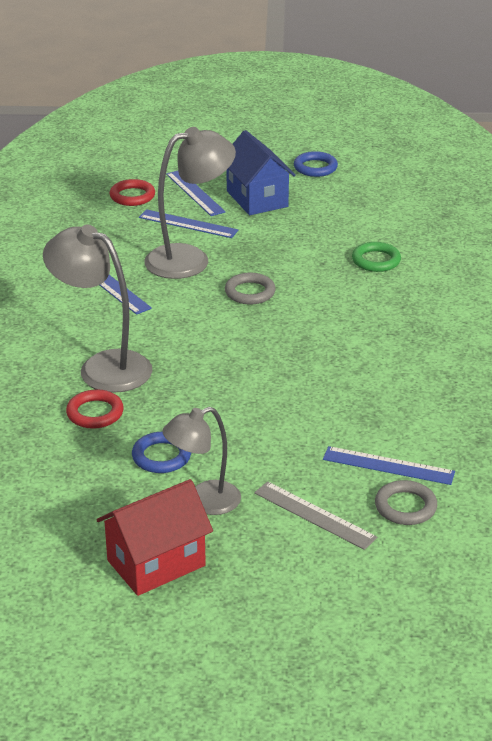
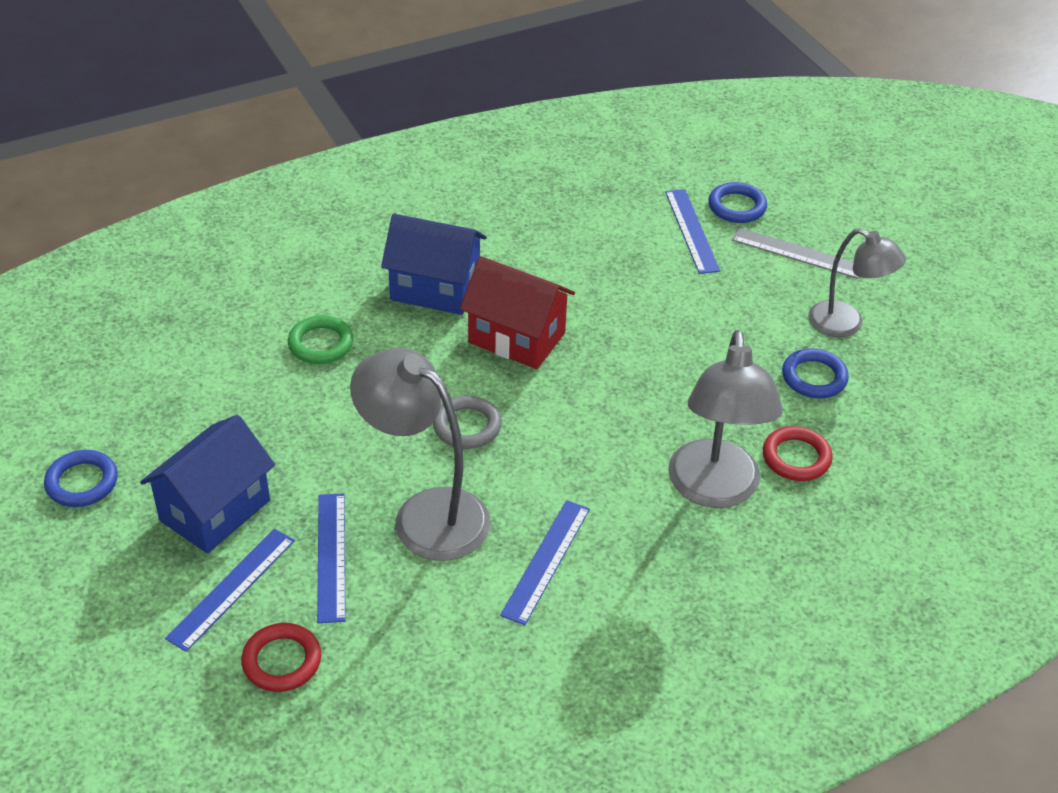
camera: 120 degrees left, 10 degrees up
(156, 563) = (946, 323): red house -> red house (516, 338)
(314, 515) = (797, 253): grey ruler -> grey ruler turned 75 degrees counterclockwise
(402, 318) = (435, 289): none -> blue house
(405, 507) = (737, 207): grey ring -> blue ring

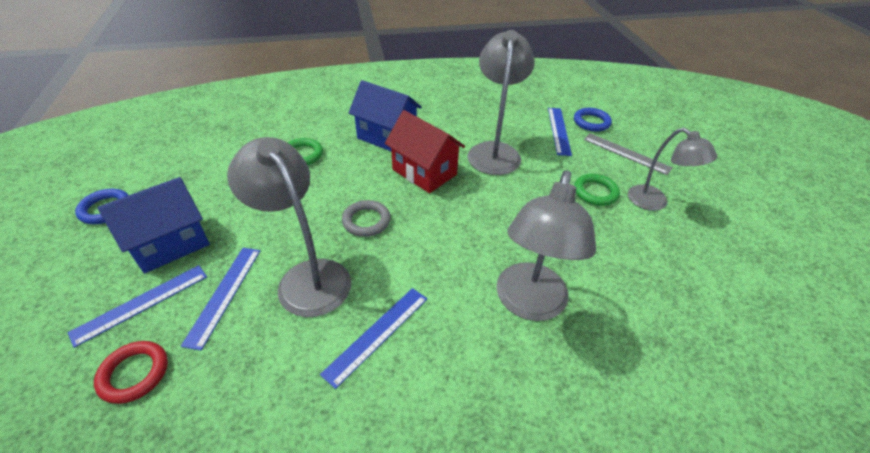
camera: 15 degrees right, 0 degrees up
(606, 284) = (494, 151): none -> grey lamp
(765, 324) = (595, 192): none -> green ring
(796, 457) = (600, 291): red ring -> none
(814, 377) = (625, 234): blue ring -> none

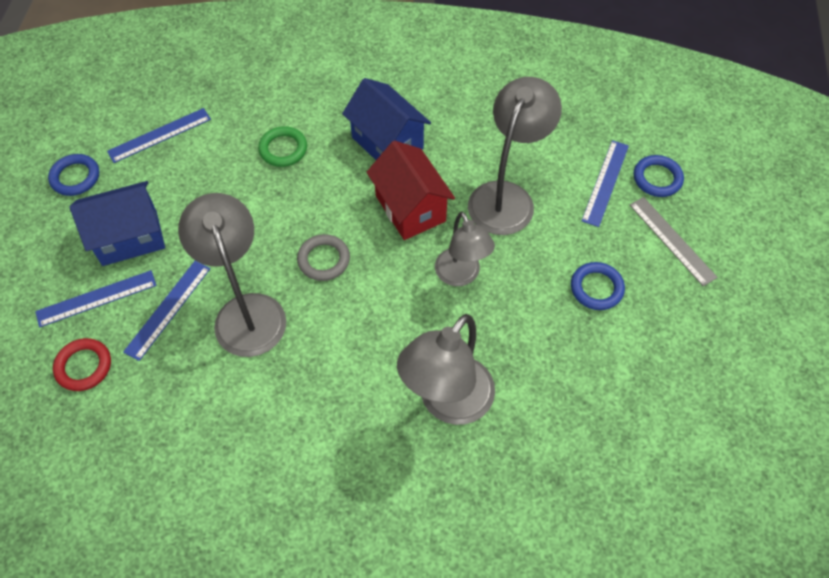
camera: 20 degrees right, 15 degrees up
(377, 334) = (292, 391): blue ruler -> blue ruler (159, 135)
(595, 192) = (596, 288): green ring -> blue ring
(654, 202) = (660, 321): grey lamp -> grey lamp (461, 275)

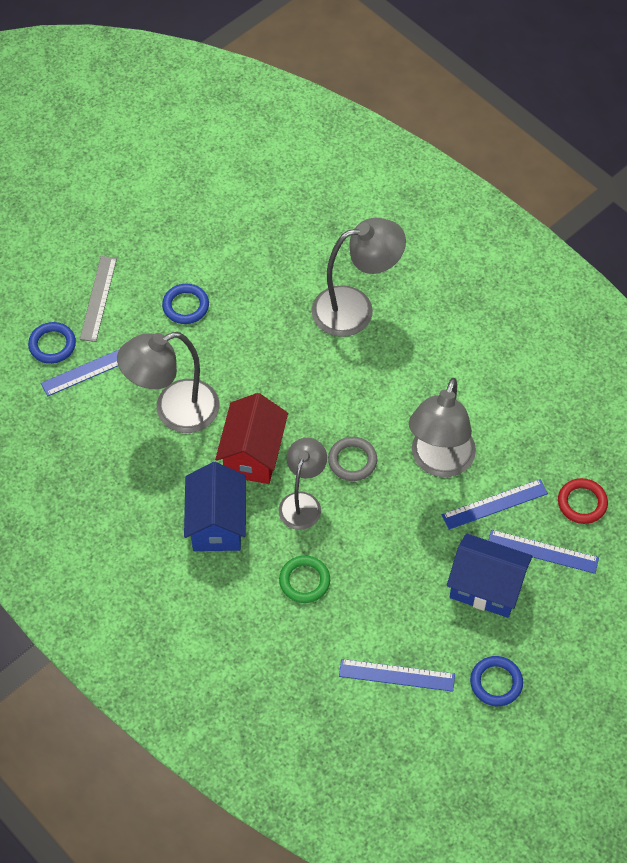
camera: 140 degrees left, 0 degrees up
(461, 275) = (266, 379): grey lamp -> grey lamp (303, 502)

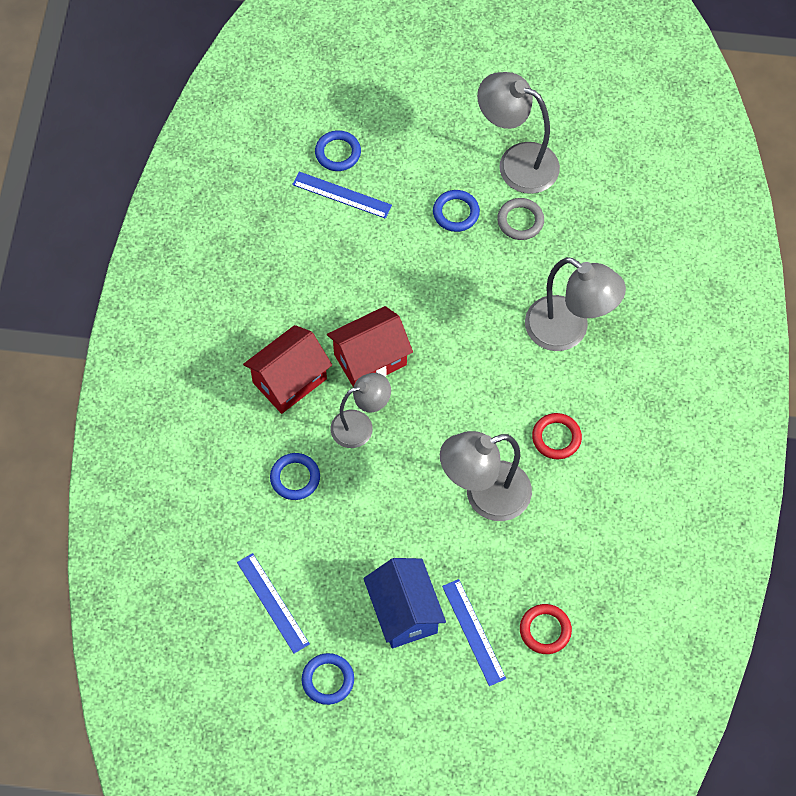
camera: 50 degrees right, 5 degrees up
(98, 298) = (406, 150): grey ruler -> none
(174, 411) = (357, 277): grey lamp -> grey lamp (516, 163)
(217, 523) = (289, 380): blue house -> red house
(304, 581) = (295, 478): green ring -> blue ring
(352, 461) = (428, 433): grey ring -> grey ring (520, 221)
(434, 380) = (556, 438): none -> red ring
(494, 504) = (484, 565): blue ruler -> none

